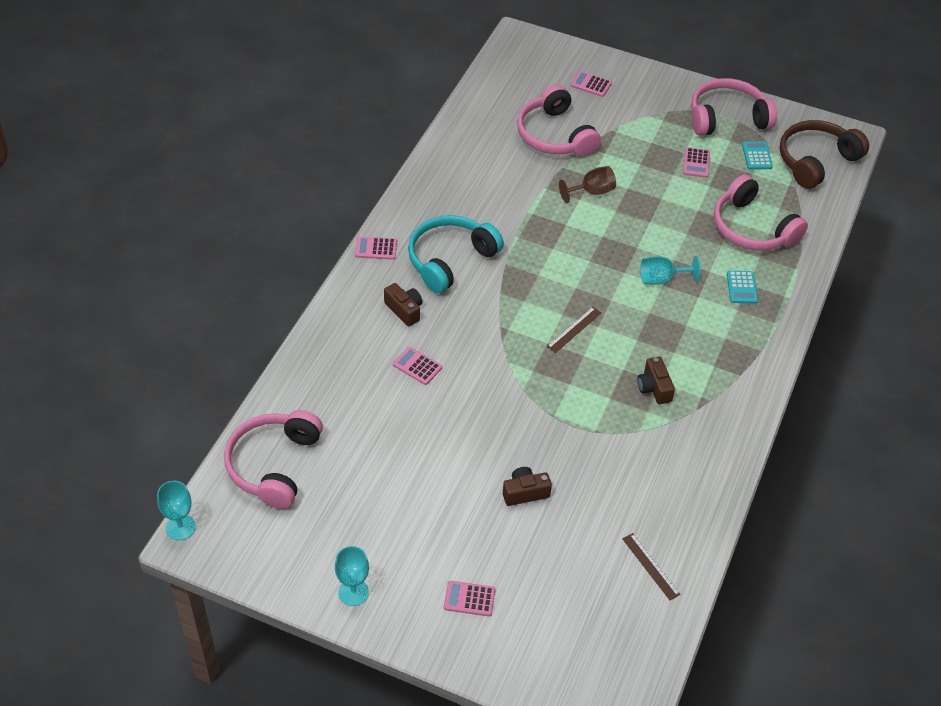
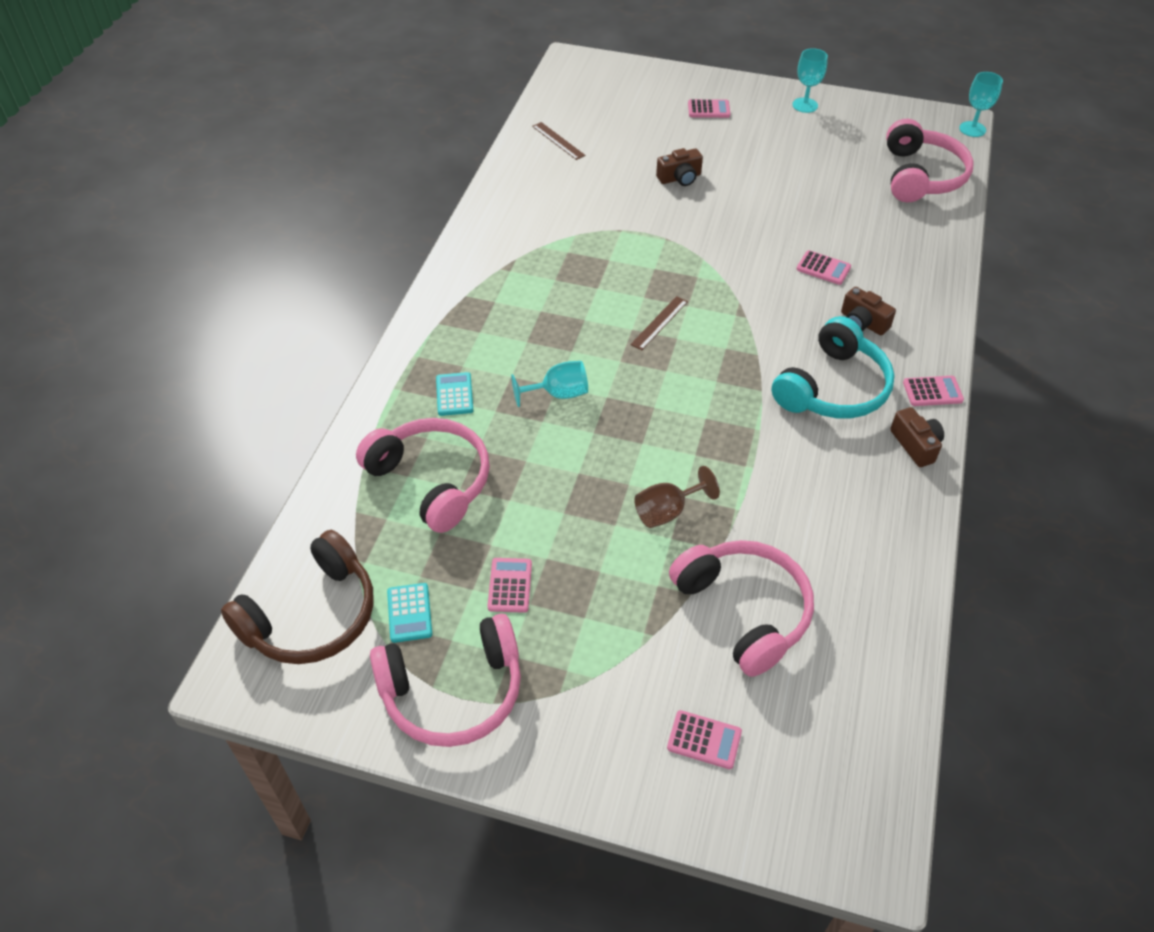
camera: 175 degrees right, 0 degrees up
(654, 388) = (562, 274): brown camera -> brown camera (915, 445)

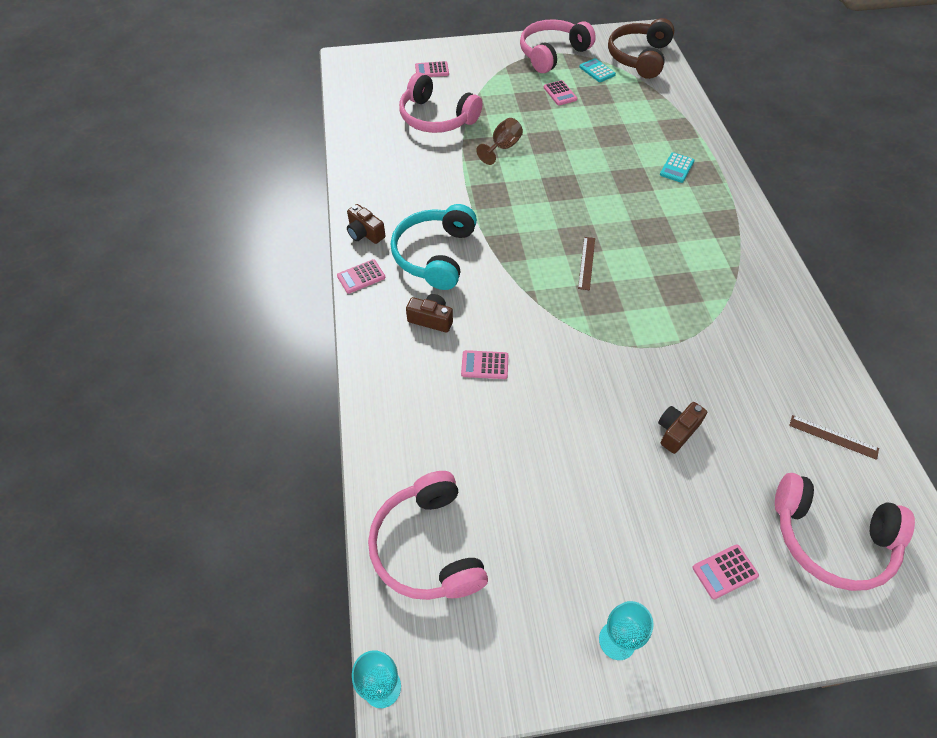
camera: 155 degrees right, 5 degrees up
(432, 480) = (642, 122): pink headphones -> pink headphones (830, 539)
(454, 394) = (676, 168): turquoise calculator -> turquoise calculator turned 60 degrees clockwise
(558, 394) = (615, 189): turquoise goblet -> none

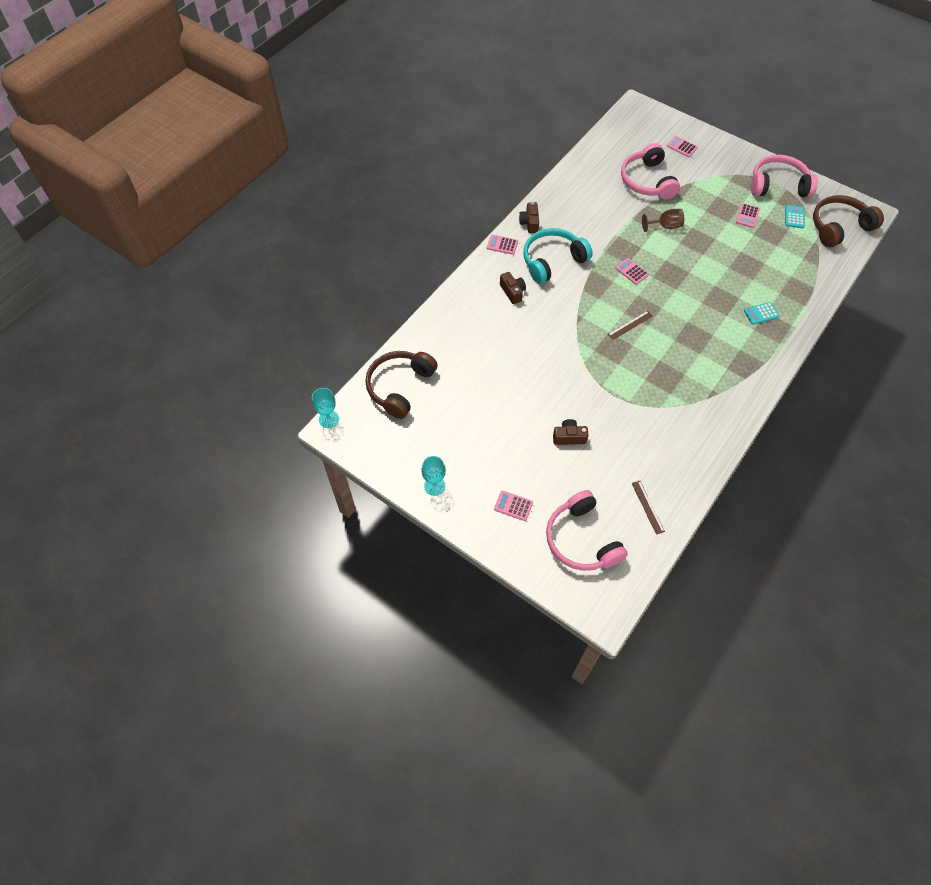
camera: 45 degrees right, 5 degrees up
(428, 547) = (400, 387): pink headphones -> brown headphones
(484, 365) = (513, 333): pink calculator -> pink calculator (631, 271)

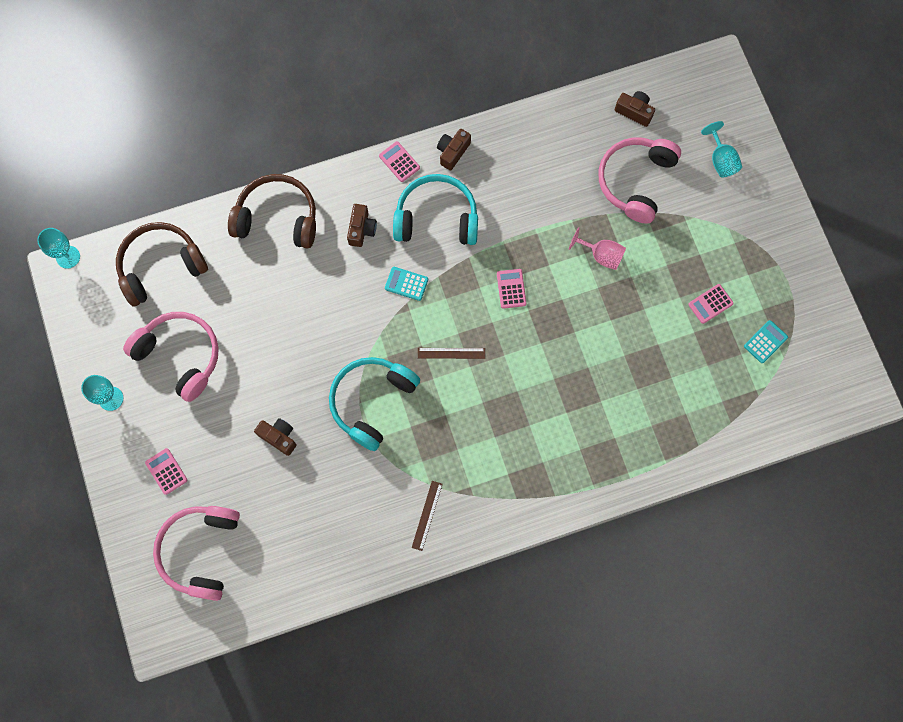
camera: 35 degrees right, 15 degrees up
(608, 380) = (372, 401): none -> turquoise headphones
(613, 149) = (634, 111): none -> brown camera
(647, 507) = (291, 564): brown ruler -> brown ruler (427, 515)
(665, 226) = (601, 255): brown goblet -> pink goblet
(682, 147) = (720, 160): pink calculator -> turquoise goblet
(761, 313) = (606, 436): turquoise calculator -> turquoise calculator (406, 284)
(778, 185) = (788, 287): pink headphones -> pink headphones (180, 355)
(839, 227) = (806, 390): brown headphones -> brown headphones (277, 218)

